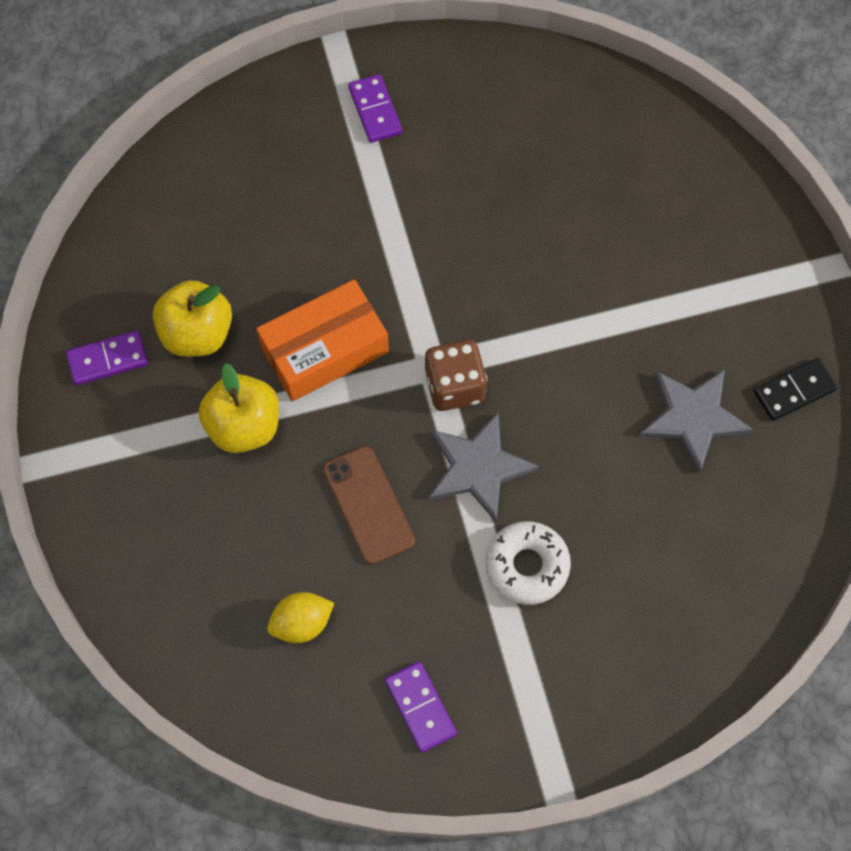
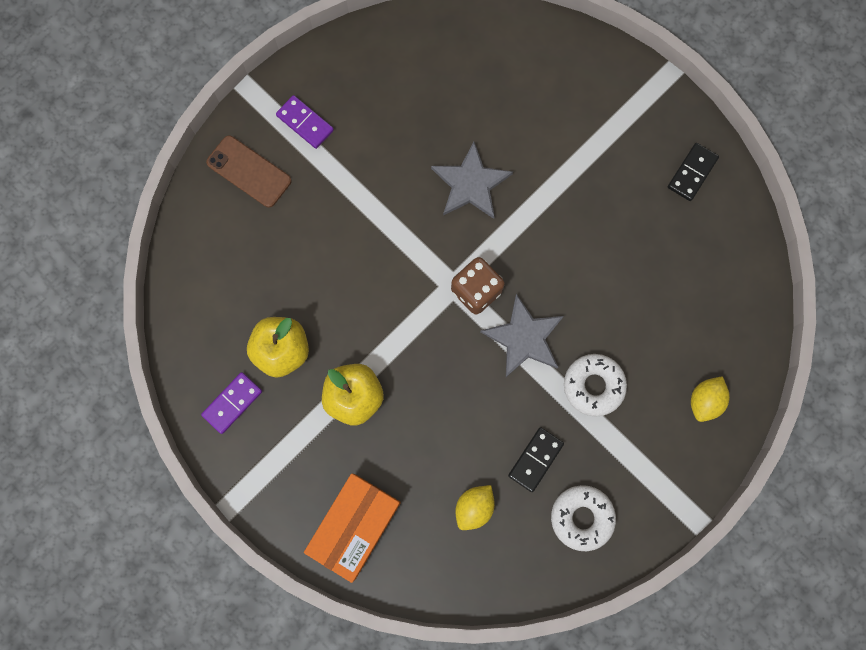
camera: 30 degrees left, 10 degrees up
(324, 349) = (375, 313): orange box -> orange box (354, 526)
(368, 505) = (469, 403): brown phone -> brown phone (249, 171)
(406, 610) = (535, 459): none -> black domino
(420, 707) = (581, 517): purple domino -> white donut
(652, 658) = (704, 401): none -> yellow lemon
(693, 417) = (639, 226): grey star -> grey star (470, 184)

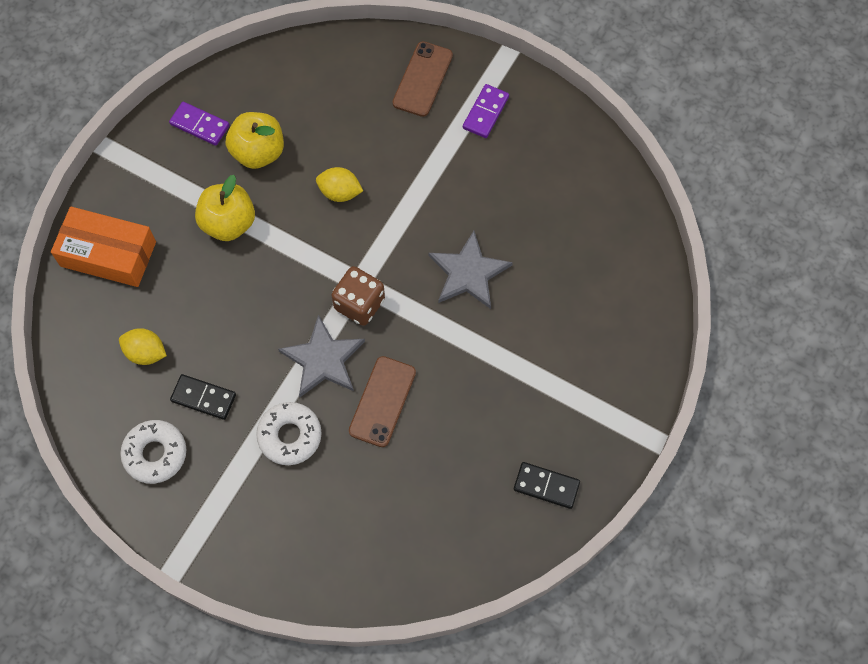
camera: 75 degrees right, 10 degrees down
(579, 293) = (382, 401): none -> brown phone
(704, 401) = (300, 550): yellow lemon -> yellow lemon (340, 192)

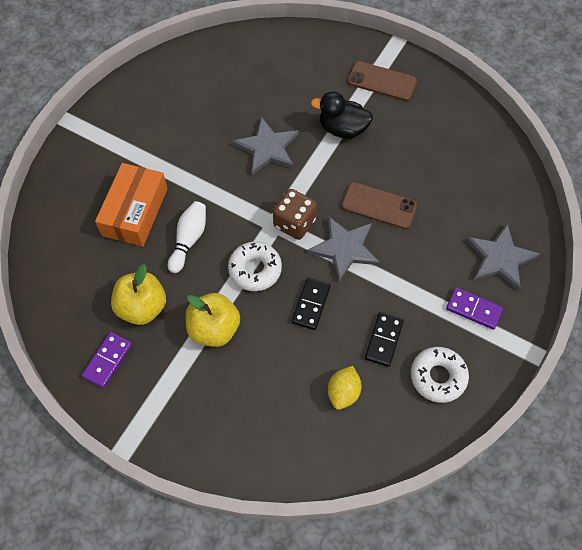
camera: 90 degrees left, 5 degrees down
(108, 254) = (242, 436): orange box -> orange box (135, 212)
(290, 436) = (413, 271): white donut -> white donut (255, 269)
(303, 542) = (500, 258): none -> grey star
(340, 192) = (189, 240): yellow lemon -> white bowling pin
(423, 79) = (83, 179): brown phone -> brown phone (382, 81)
(485, 112) = (121, 135): purple domino -> purple domino (473, 309)
(499, 362) = (342, 129): none -> black duck
(546, 486) = (437, 103): black domino -> black domino (311, 305)

